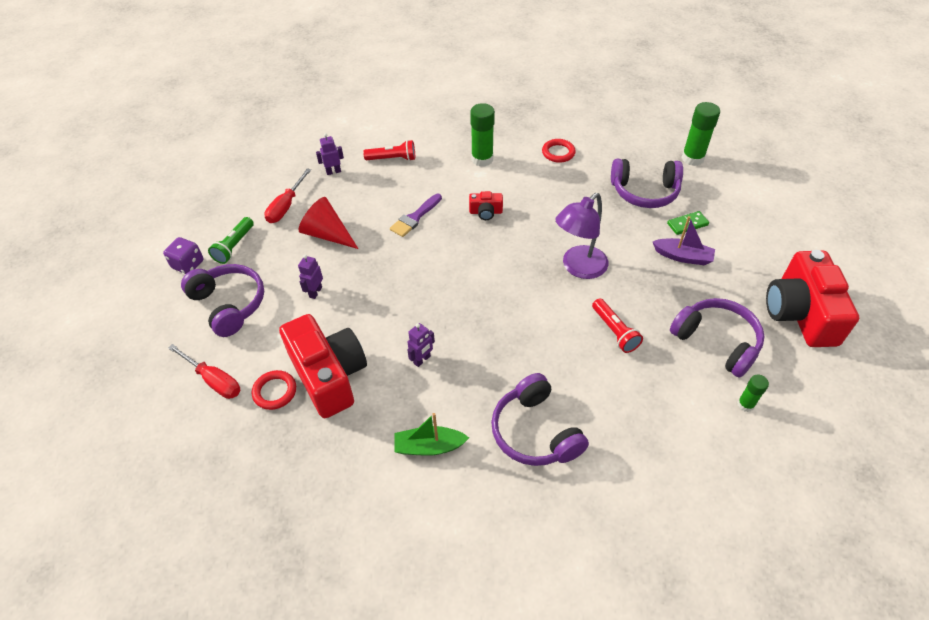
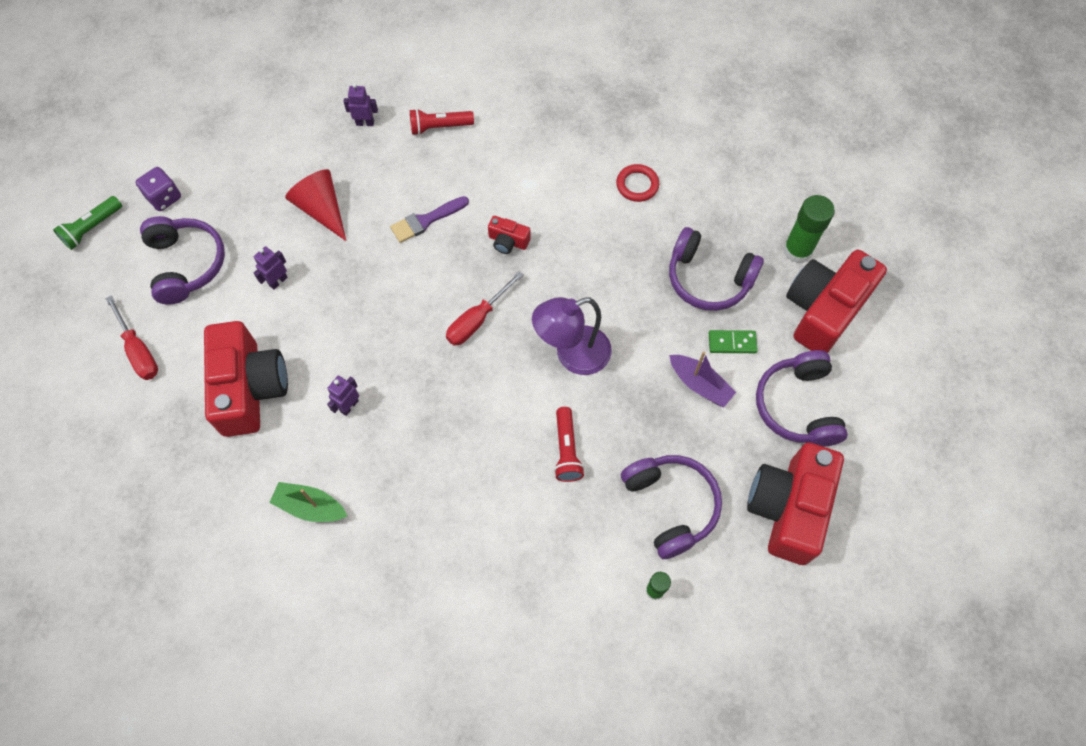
camera: 20 degrees right, 15 degrees up
(234, 246) = (219, 190): green flashlight -> green flashlight (92, 228)
(275, 391) = (191, 386): red ring -> none
(286, 206) = (294, 155): red screwdriver -> red screwdriver (477, 320)
(392, 159) = (439, 127): red flashlight -> red flashlight turned 150 degrees clockwise
(422, 360) = (349, 406): purple robot -> purple robot turned 150 degrees clockwise
(482, 159) = (542, 163): green glue stick -> none
(535, 432) = (421, 532): purple headphones -> purple headphones (797, 406)
(734, 186) = (823, 310): none -> red camera

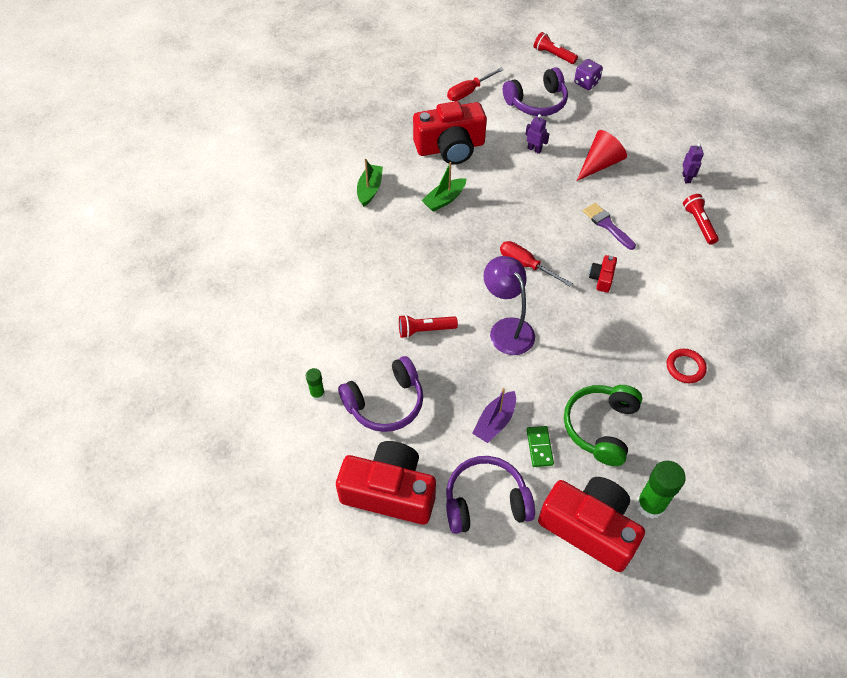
camera: 85 degrees right, 10 degrees down
(92, 228) = (553, 55): green flashlight -> red flashlight
(349, 406) = (444, 199): purple robot -> green boat
(708, 279) = (600, 427): purple headphones -> green headphones

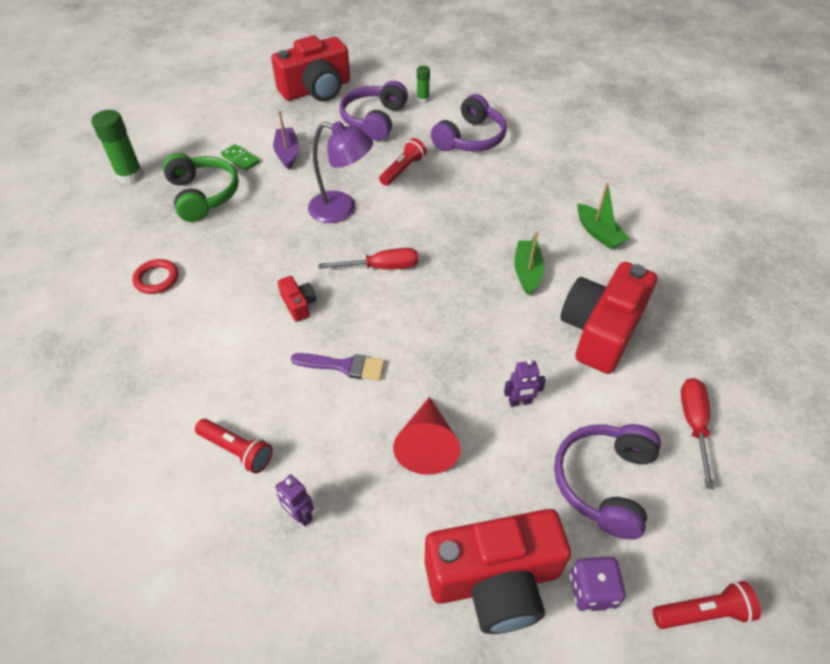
camera: 135 degrees right, 5 degrees down
(485, 502) = (251, 117): purple headphones -> purple headphones (470, 138)
(589, 528) = (168, 142): red camera -> red camera (494, 580)

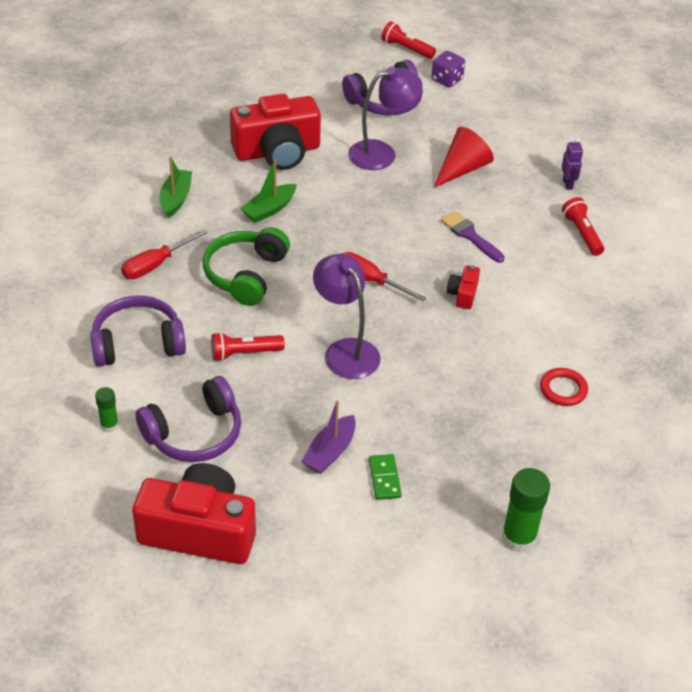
camera: 140 degrees left, 5 degrees down
(203, 195) = (459, 455): green headphones -> green headphones (246, 274)
(494, 580) = (489, 107): red camera -> none
(520, 402) = (381, 153): purple robot -> purple lamp
(693, 424) = (301, 90): red screwdriver -> red screwdriver (155, 265)

